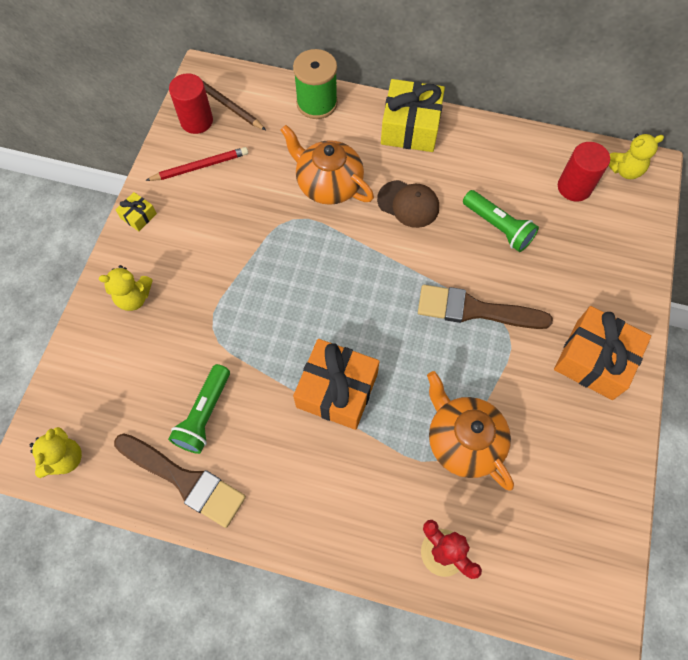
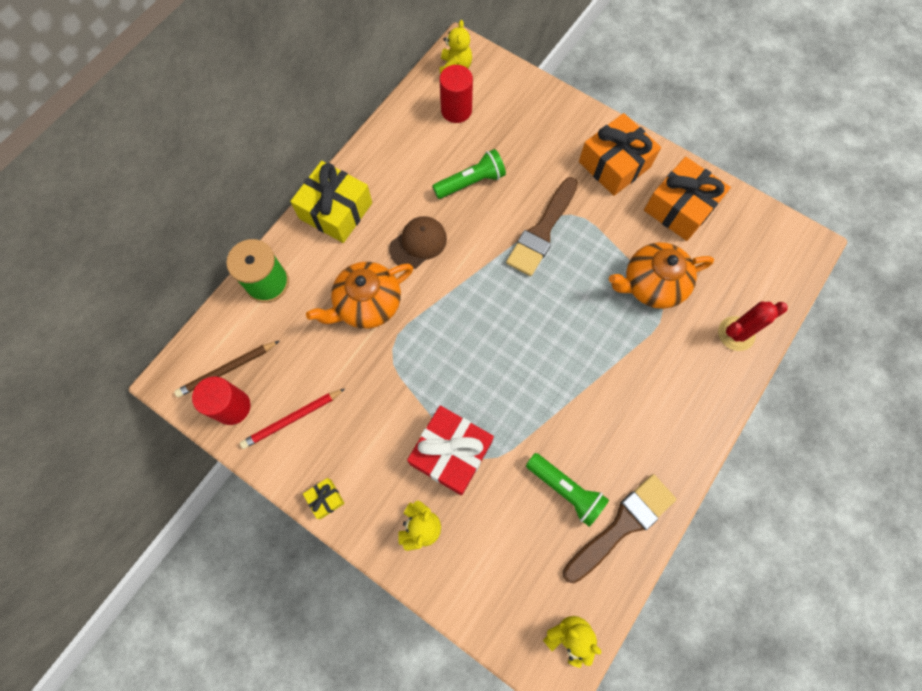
camera: 70 degrees left, 5 degrees up
(200, 166) = (292, 419): red pencil -> red pencil turned 120 degrees counterclockwise
(209, 300) = (451, 453): none -> red gift
(337, 390) = (578, 367): orange gift -> orange gift (680, 208)

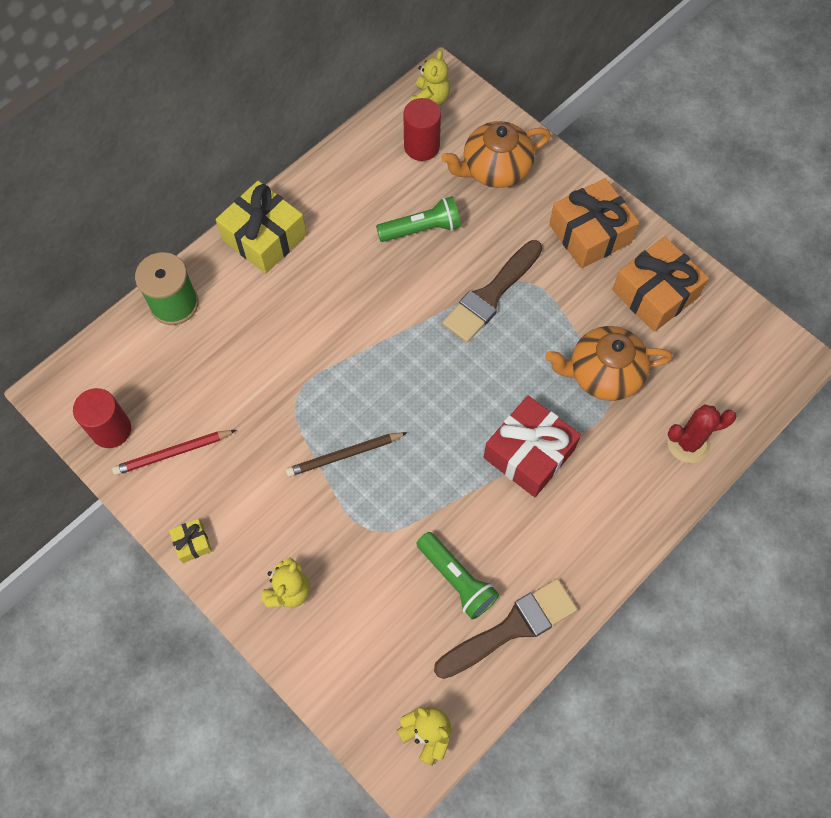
camera: 10 degrees right, 5 degrees down
(227, 370) = (113, 389): brown pencil -> brown pencil (344, 455)
(367, 304) = (279, 344): orange teapot -> orange teapot (495, 169)
(418, 243) = (348, 287): brown cap -> none
(451, 453) = (338, 518): red gift -> red gift (529, 453)

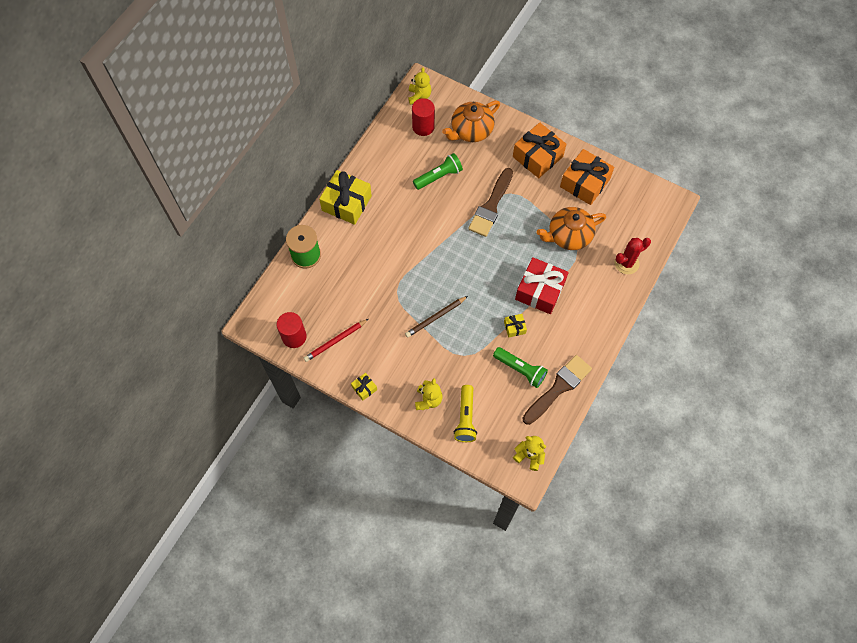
camera: 15 degrees left, 0 degrees up
(340, 638) = (465, 418): none -> yellow flashlight
(468, 504) = (514, 327): none -> yellow gift

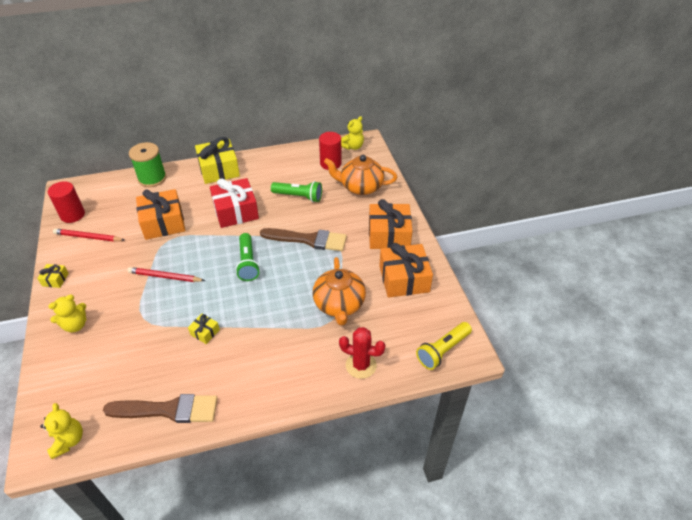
camera: 45 degrees right, 20 degrees down
(373, 282) = (163, 223): none -> orange gift
(435, 317) = (165, 277): brown pencil -> red pencil
(465, 418) = (76, 362): yellow flashlight -> yellow flashlight (442, 350)
(491, 206) = (308, 240): brown brush -> brown brush turned 150 degrees counterclockwise
(520, 370) = (163, 367): green flashlight -> green flashlight (248, 263)
(540, 291) = (261, 323): red gift -> red gift (236, 211)
(568, 236) = (339, 304): orange teapot -> orange teapot turned 120 degrees counterclockwise

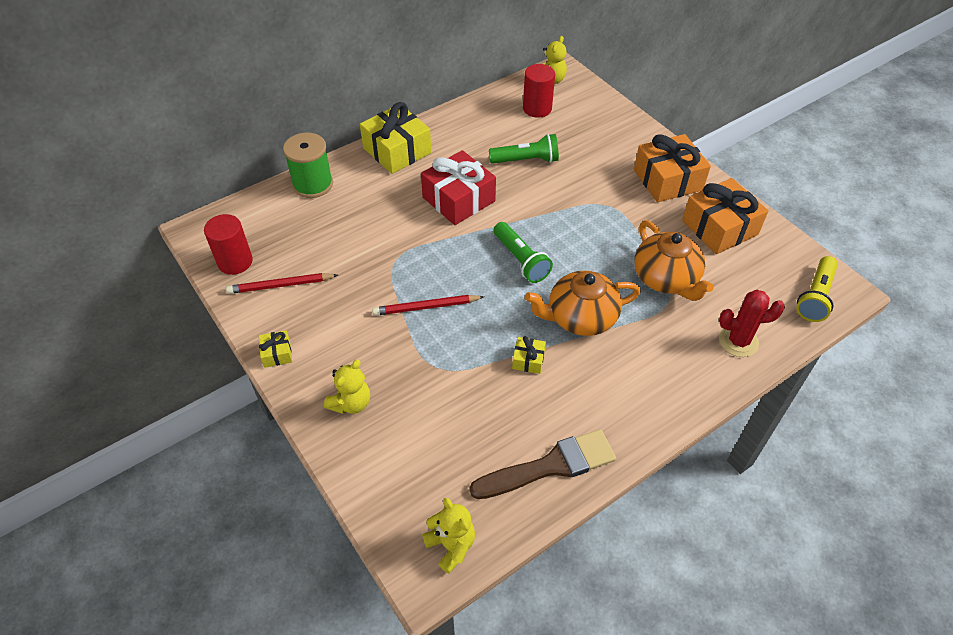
camera: 20 degrees left, 5 degrees up
(163, 223) = (372, 239): orange gift -> none
(308, 240) = (576, 211): brown brush -> none
(360, 187) = (594, 129): orange teapot -> orange teapot (580, 317)

